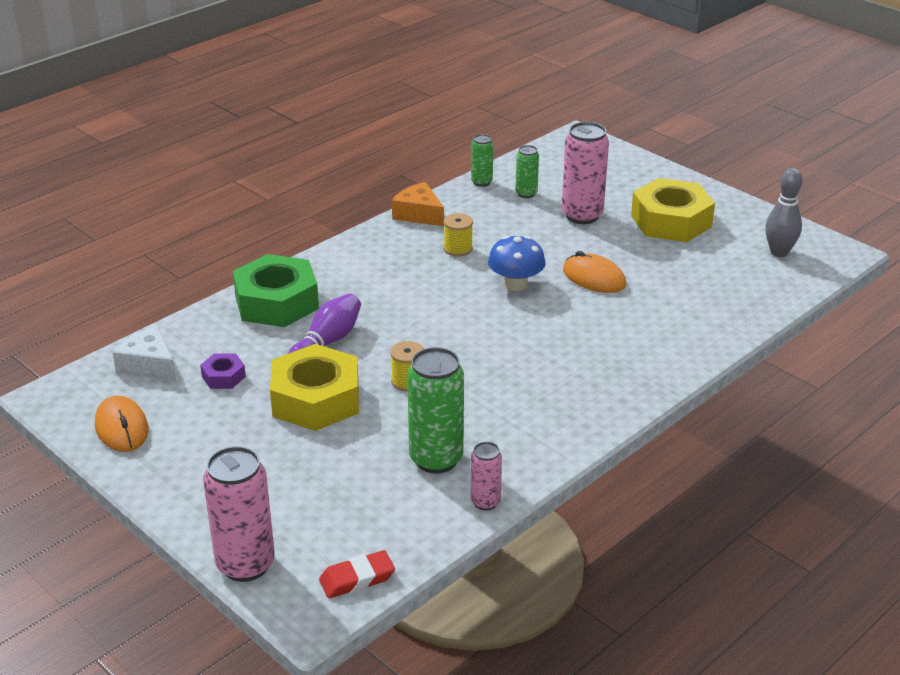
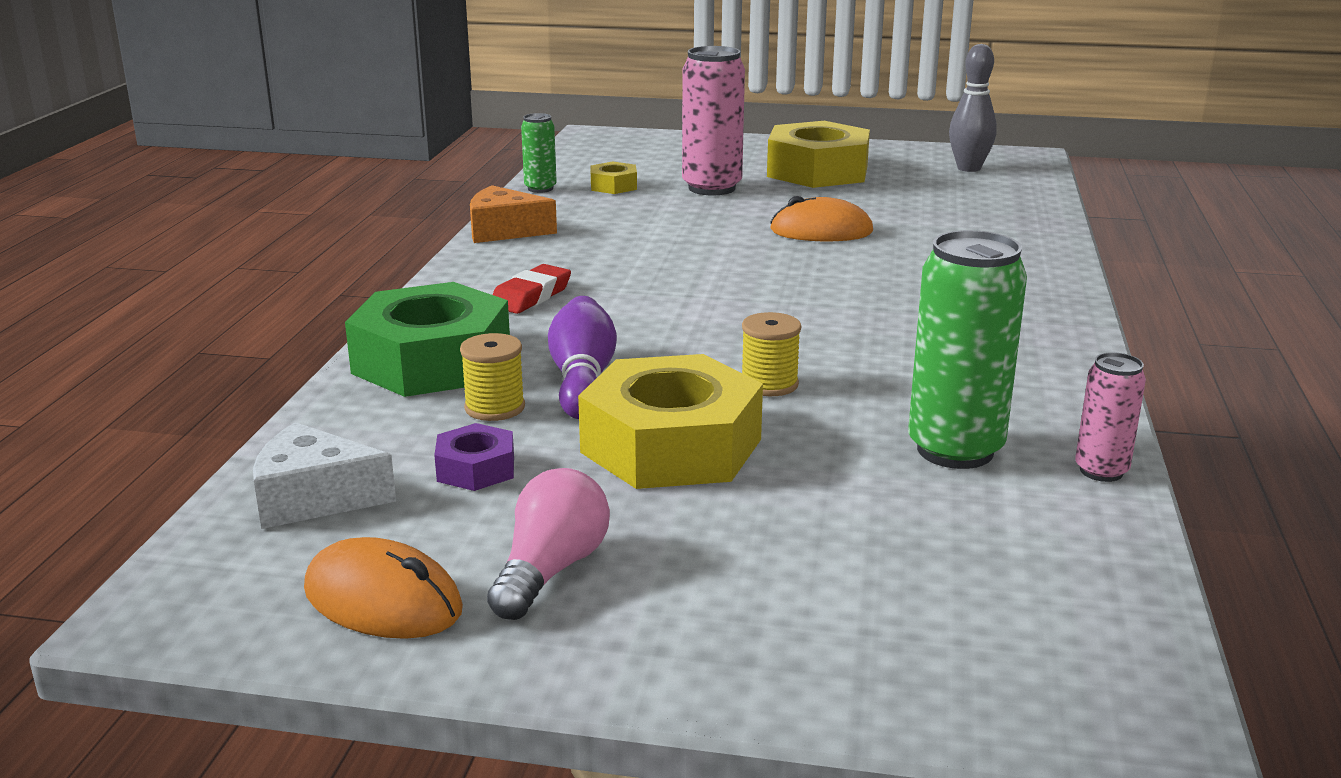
camera: 35 degrees left, 10 degrees down
(192, 442) = (550, 570): none -> pink light bulb
(245, 564) = (919, 702): pink can -> none
(357, 579) = (1114, 637): red eraser -> red eraser (531, 296)
(458, 249) = (611, 247): yellow spool -> yellow spool (495, 408)
(515, 284) = (740, 258): blue mushroom -> none
(526, 194) = (613, 186): green can -> yellow nut

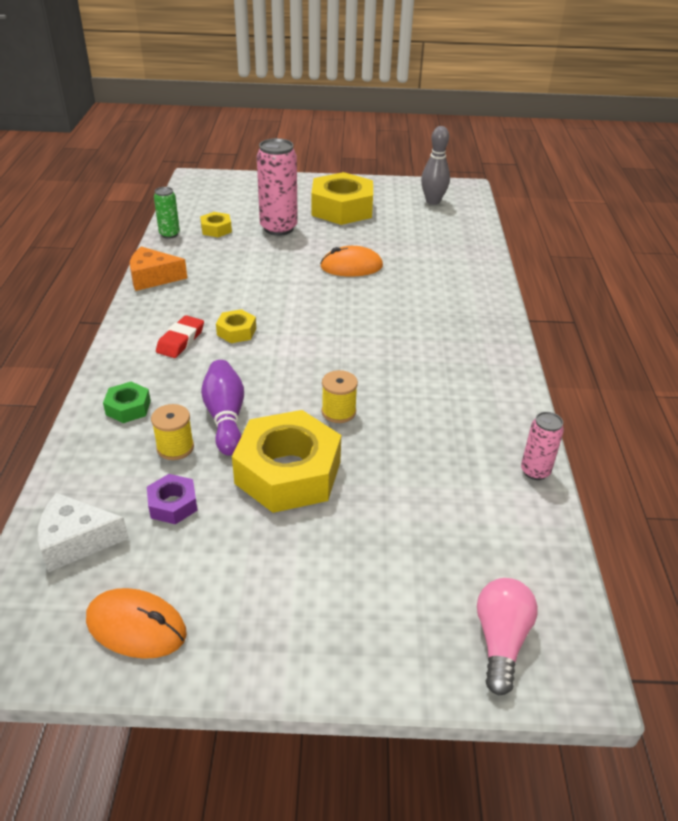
camera: 10 degrees left, 15 degrees up
(432, 362) = (128, 408): green nut -> green nut, size x0.46
(550, 570) = (233, 589): pink light bulb -> pink light bulb (500, 640)
(621, 291) = (236, 331): none -> yellow nut
(955, 450) = (452, 461): green can -> none

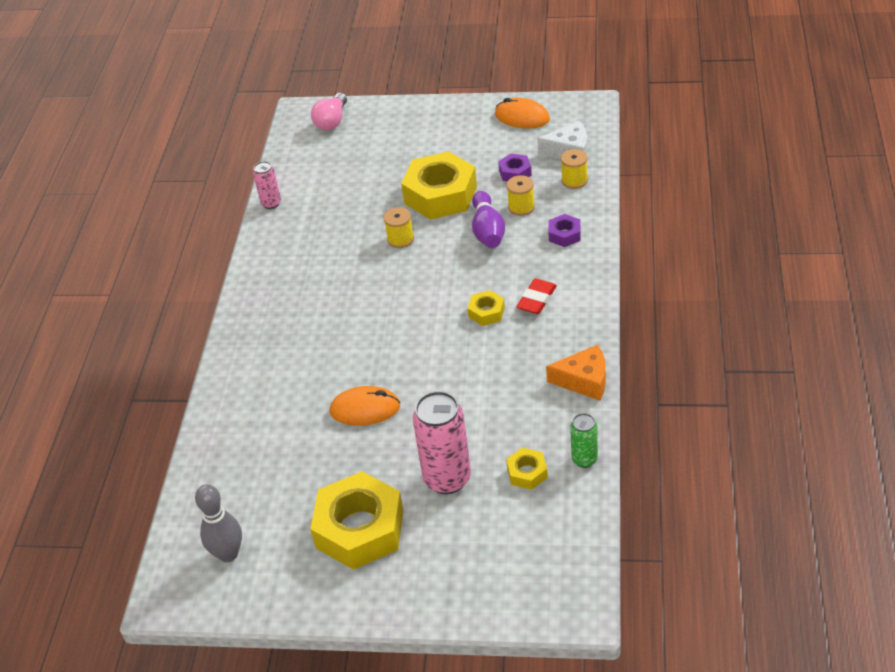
camera: 170 degrees left, 5 degrees up
(88, 485) = (574, 180): none -> yellow spool
(128, 408) = (564, 235): green nut -> purple nut

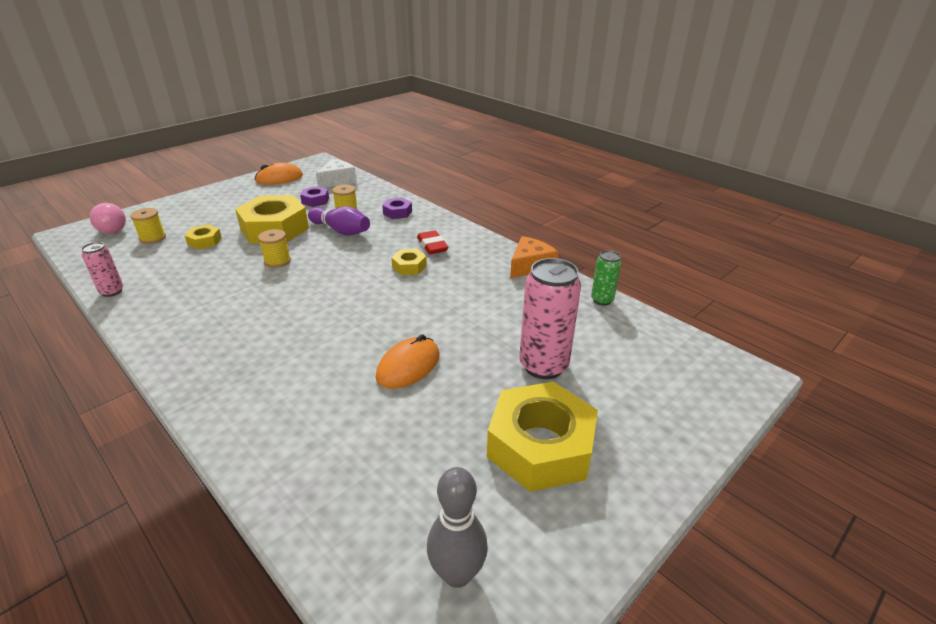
camera: 55 degrees left, 10 degrees down
(527, 473) = (585, 328): yellow nut -> yellow nut (204, 241)
(574, 180) = (362, 190): yellow spool -> yellow spool (153, 238)

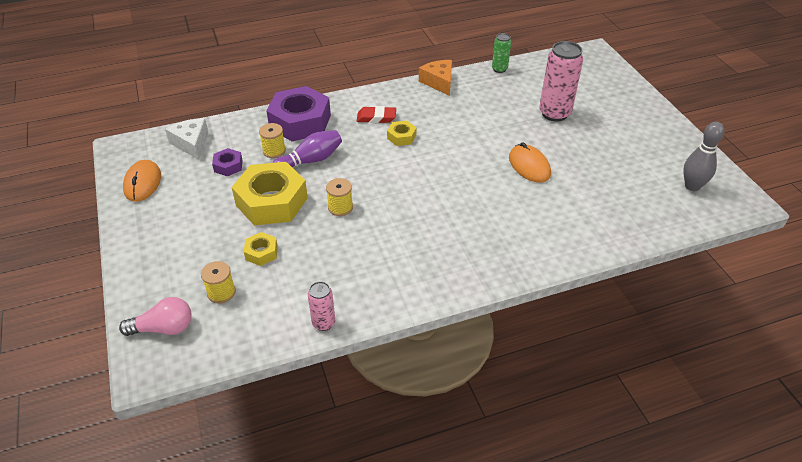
camera: 65 degrees left, 10 degrees up
(397, 212) = (300, 122): purple nut -> purple nut, size x2.18
(540, 446) = (620, 136): yellow nut -> none

